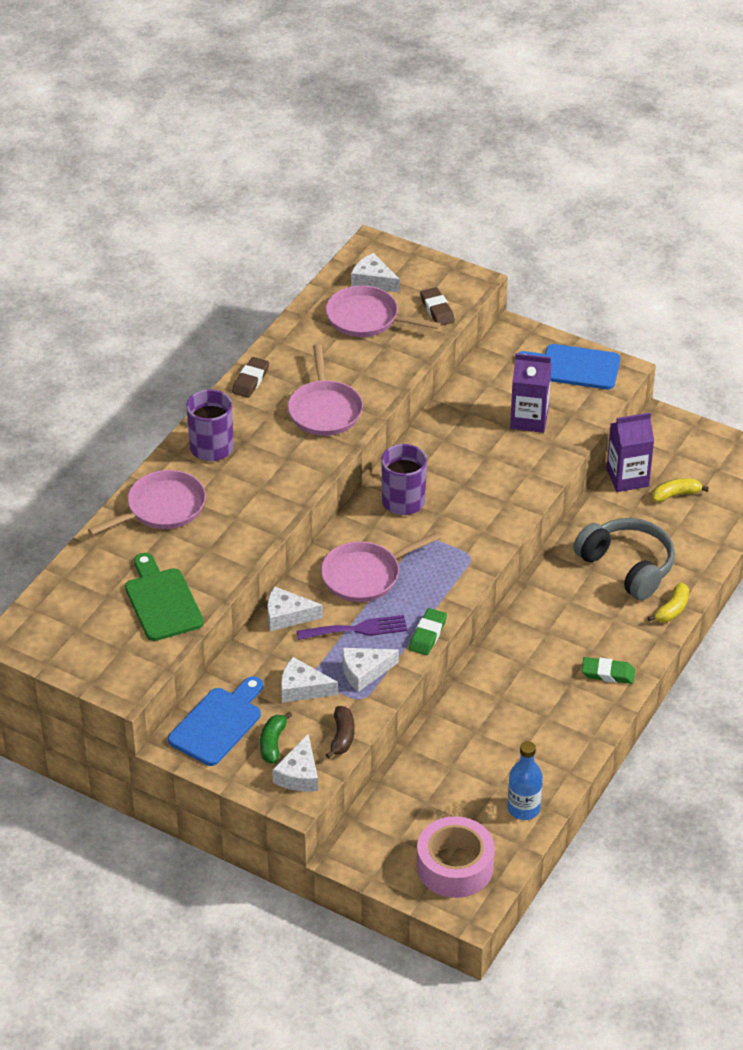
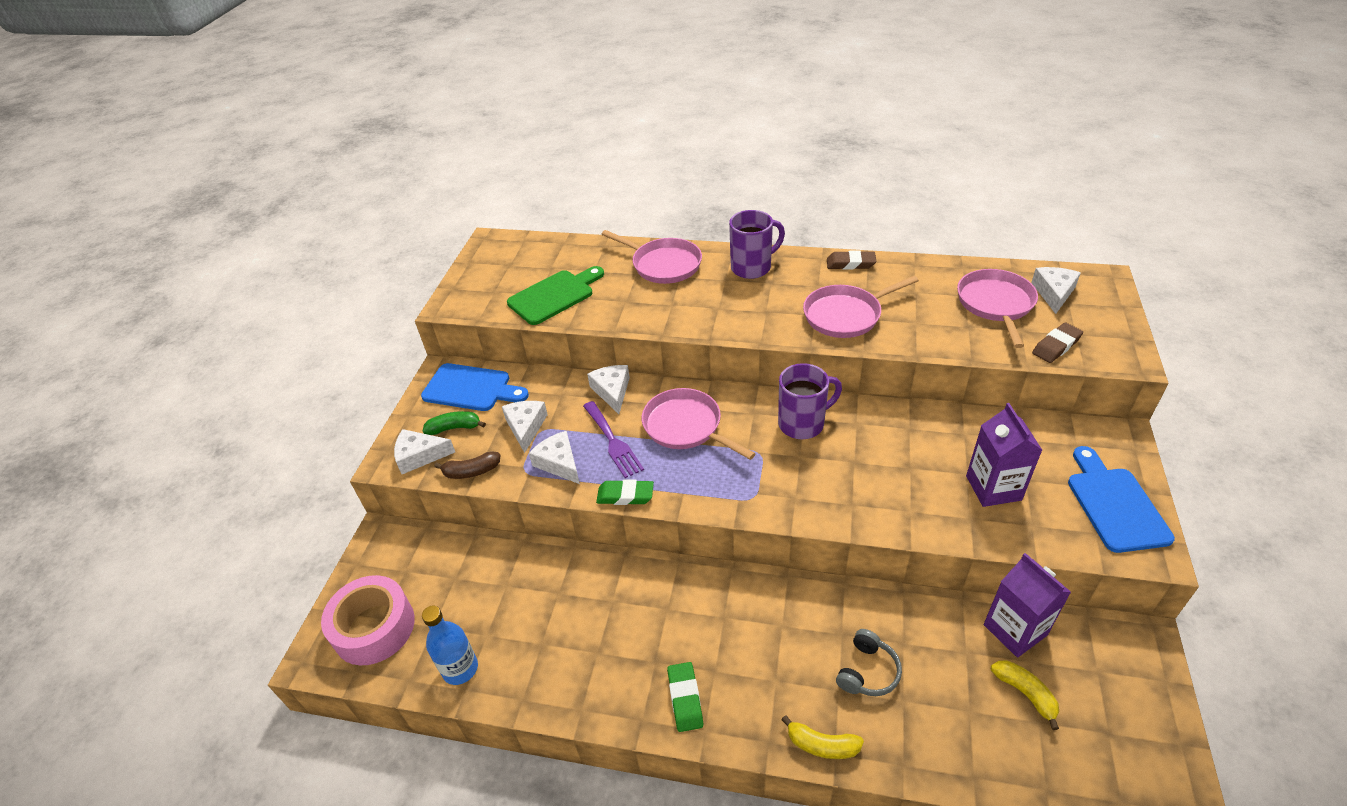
camera: 75 degrees right, 0 degrees up
(627, 566) = (867, 671): grey headphones -> grey headphones, size x0.54

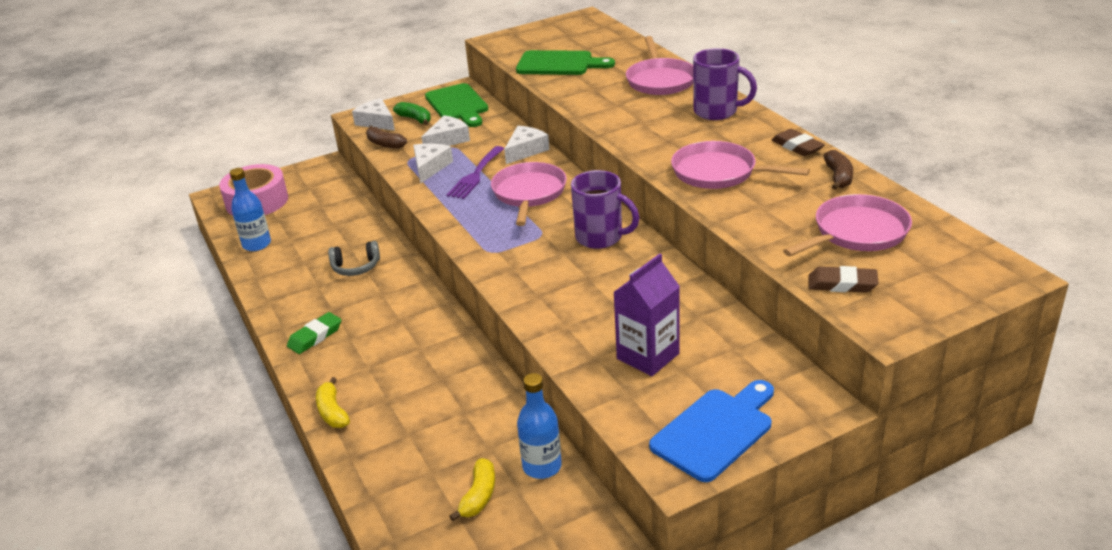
camera: 50 degrees right, 10 degrees down
(471, 388) = (458, 105): blue cutting board -> green cutting board
(625, 495) = (430, 204): green eraser -> none
(867, 671) = (418, 406): grey headphones -> grey headphones (356, 267)
(914, 271) = (838, 177): none -> brown banana
(1015, 630) = (542, 466): purple carton -> blue bottle
(1053, 293) = (931, 256): white cheese -> none

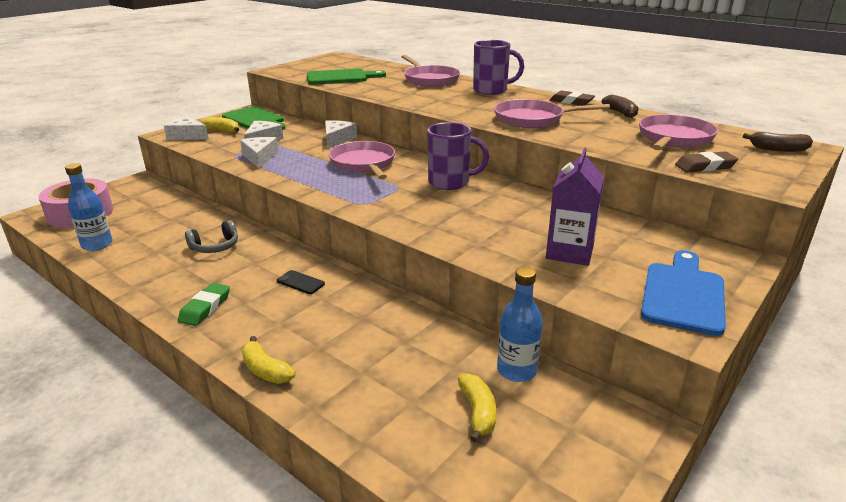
camera: 25 degrees left, 5 degrees down
(385, 144) = (205, 148): brown banana -> brown banana (778, 149)
(410, 326) = (300, 282): none -> black phone
(415, 119) = (222, 131): green banana -> yellow banana
(475, 175) = (306, 158): purple fork -> none

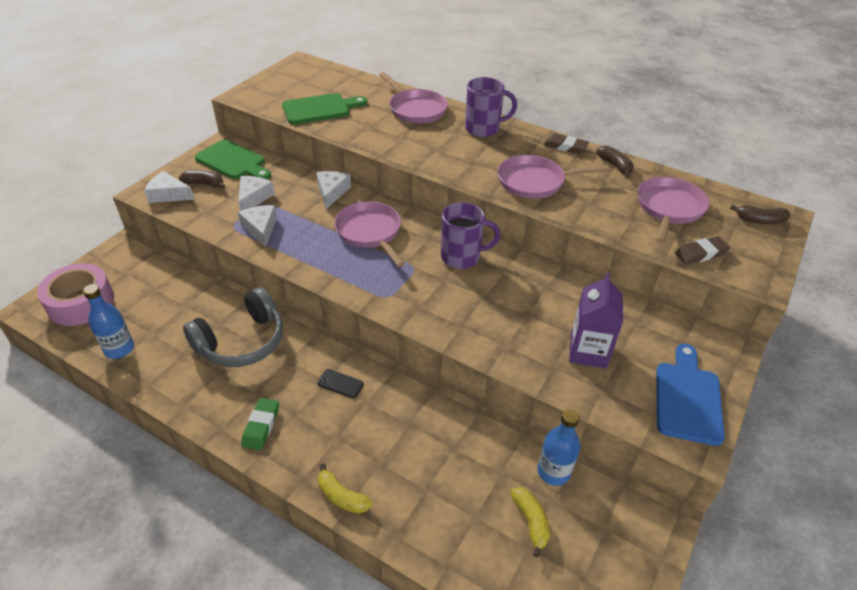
camera: 10 degrees left, 15 degrees up
(215, 247) = (242, 342): grey headphones -> grey headphones, size x1.87
(222, 131) = (204, 184): yellow banana -> brown banana

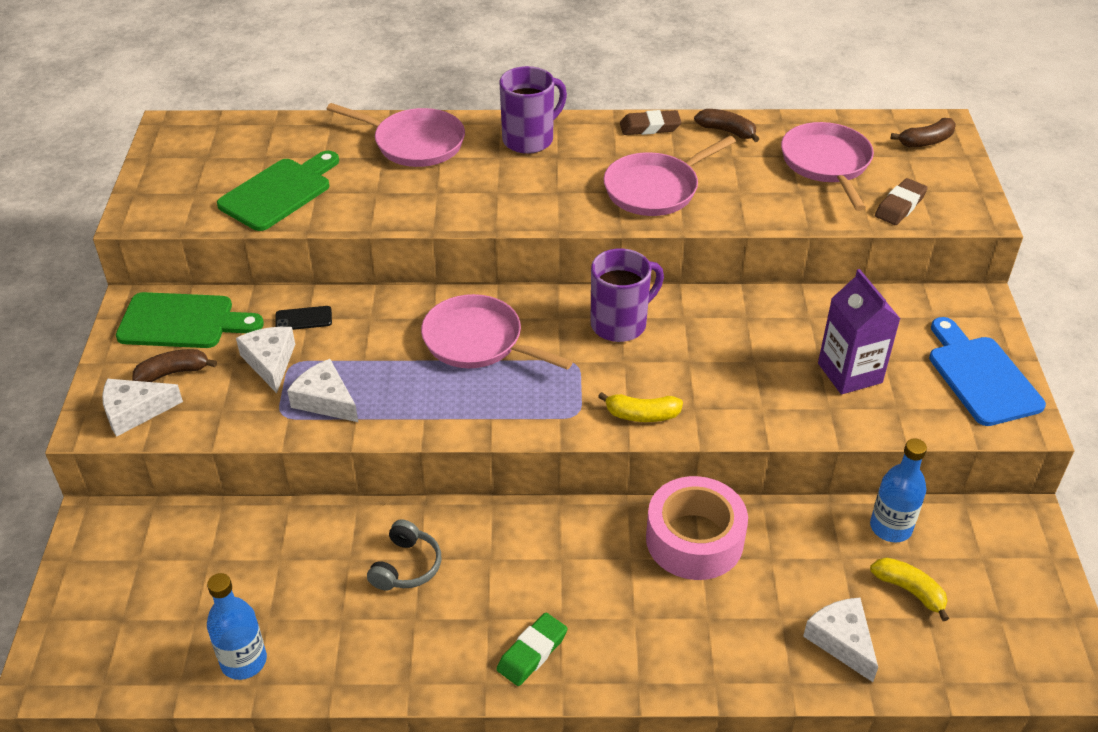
camera: 30 degrees left, 0 degrees up
(81, 303) = (115, 631): pink tape -> pink tape (694, 539)
(242, 342) = (406, 566): grey headphones -> grey headphones, size x0.54
(261, 426) = (532, 652): green eraser -> green eraser turned 60 degrees clockwise
(332, 192) = (374, 308): white cheese -> white cheese (842, 641)
(340, 383) = (580, 553): black phone -> black phone (303, 319)
(342, 496) = (698, 676): yellow banana -> yellow banana (642, 415)

